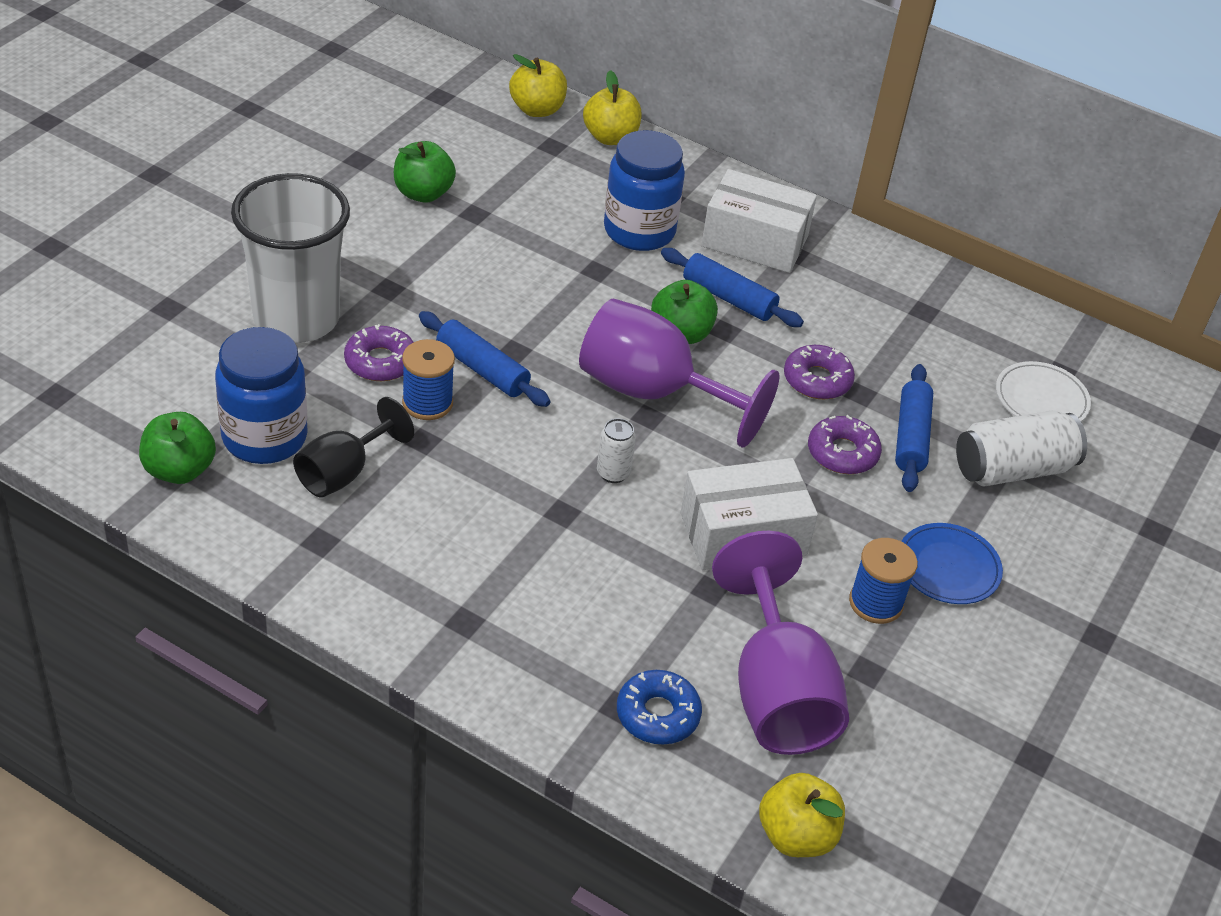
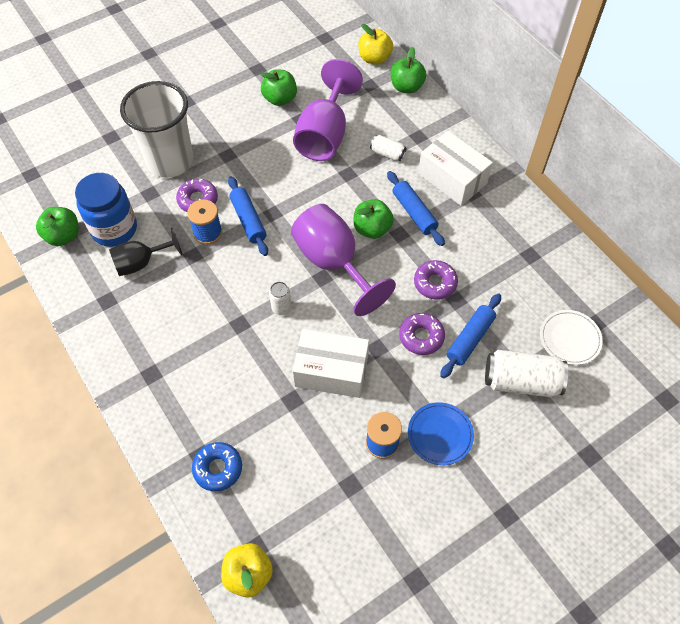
camera: 30 degrees right, 15 degrees up
(610, 137) = (406, 87): yellow apple -> green apple
(639, 231) = (387, 154): blue jar -> white can
(776, 691) = (291, 478): purple goblet -> purple goblet (325, 134)

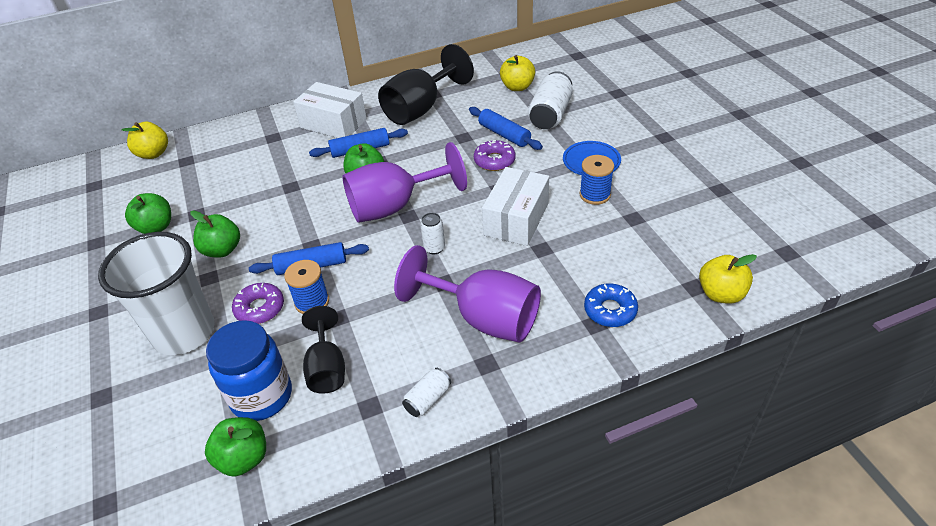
camera: 75 degrees left, 15 degrees down
(325, 134) = (230, 197): purple goblet -> purple goblet (483, 318)
(387, 154) = (282, 158): white can -> white can (428, 399)
(406, 87) = (207, 137): green apple -> green apple (222, 250)
(435, 283) = (442, 146): purple donut -> none
(452, 178) = (333, 123): white box -> white box turned 60 degrees clockwise
(499, 249) = (421, 108): none -> black goblet
(570, 338) = (517, 87): white plate -> yellow apple

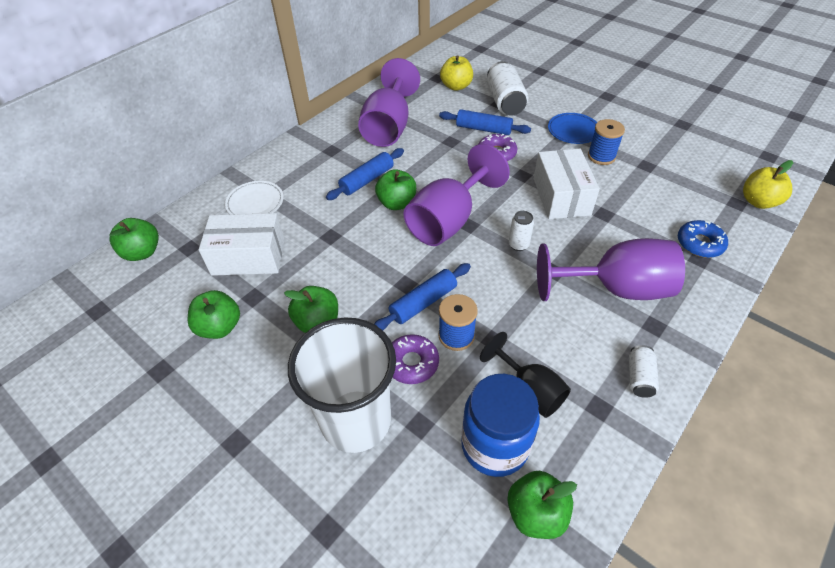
camera: 30 degrees left, 5 degrees up
(153, 153) = (142, 252): yellow apple -> green apple
(260, 141) = (255, 203): none -> white plate
(333, 123) = (317, 164): white box -> white box (248, 257)
(421, 108) = (389, 127): black goblet -> purple goblet

